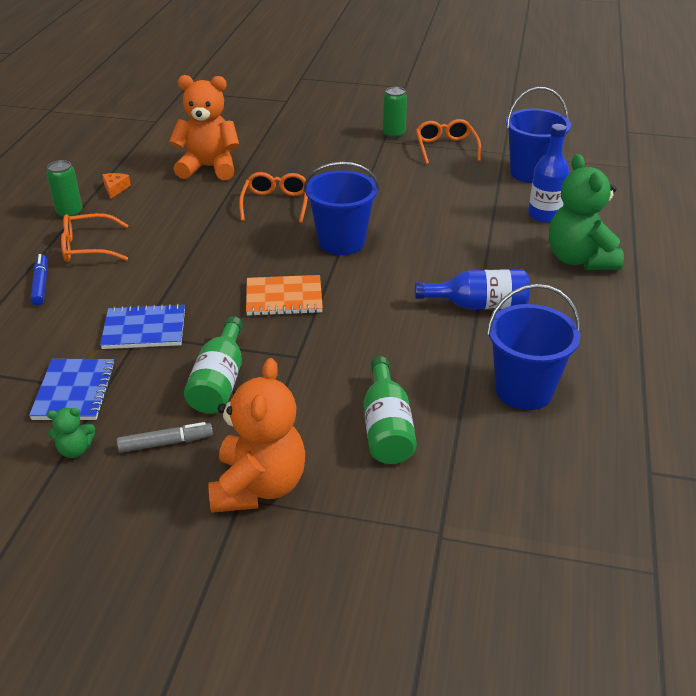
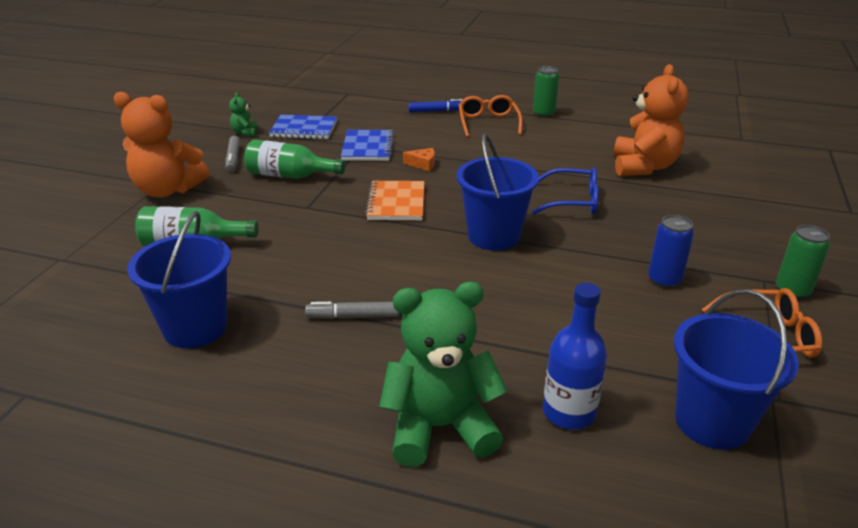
camera: 95 degrees right, 5 degrees down
(115, 189) = (588, 128): orange cheese -> orange cheese (423, 164)
(276, 203) = (573, 201): orange glasses -> blue glasses
(391, 174) = (664, 280): none -> blue can
(478, 305) = (353, 316): blue bottle -> grey marker

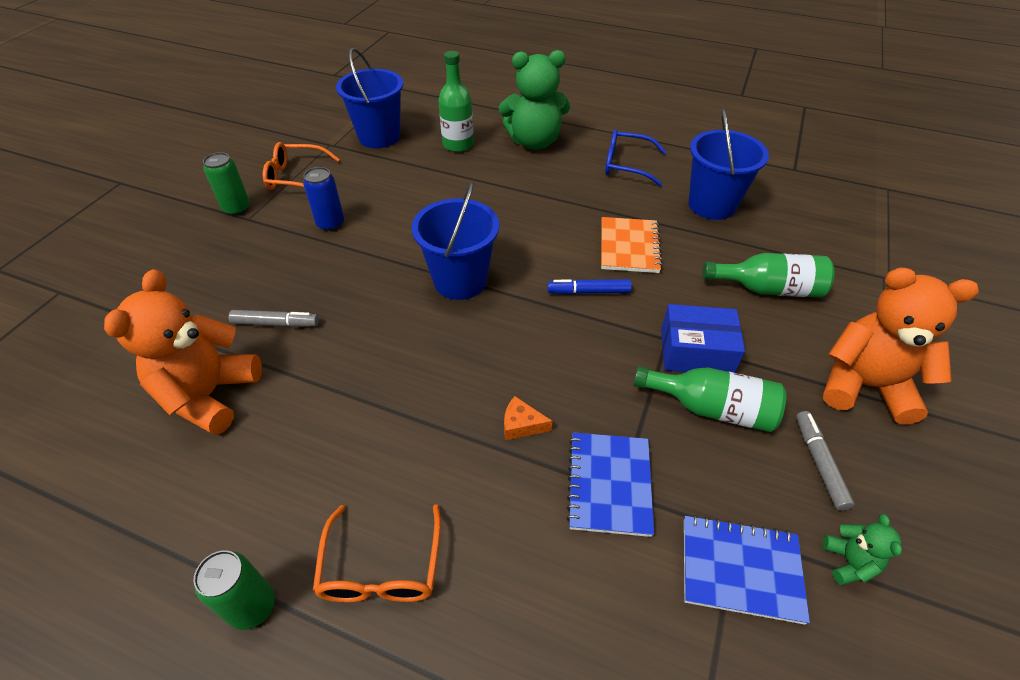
camera: 175 degrees left, 15 degrees up
(286, 201) = (696, 352): none -> blue box
(353, 316) = (593, 207): grey marker -> grey marker (275, 323)
(396, 203) = (561, 339): orange notebook -> orange notebook (629, 247)
(436, 111) = (474, 641): blue marker -> blue marker (589, 292)
(569, 412) = (458, 144): blue bottle -> green bottle
(573, 201) = (350, 328): blue glasses -> blue glasses (626, 165)

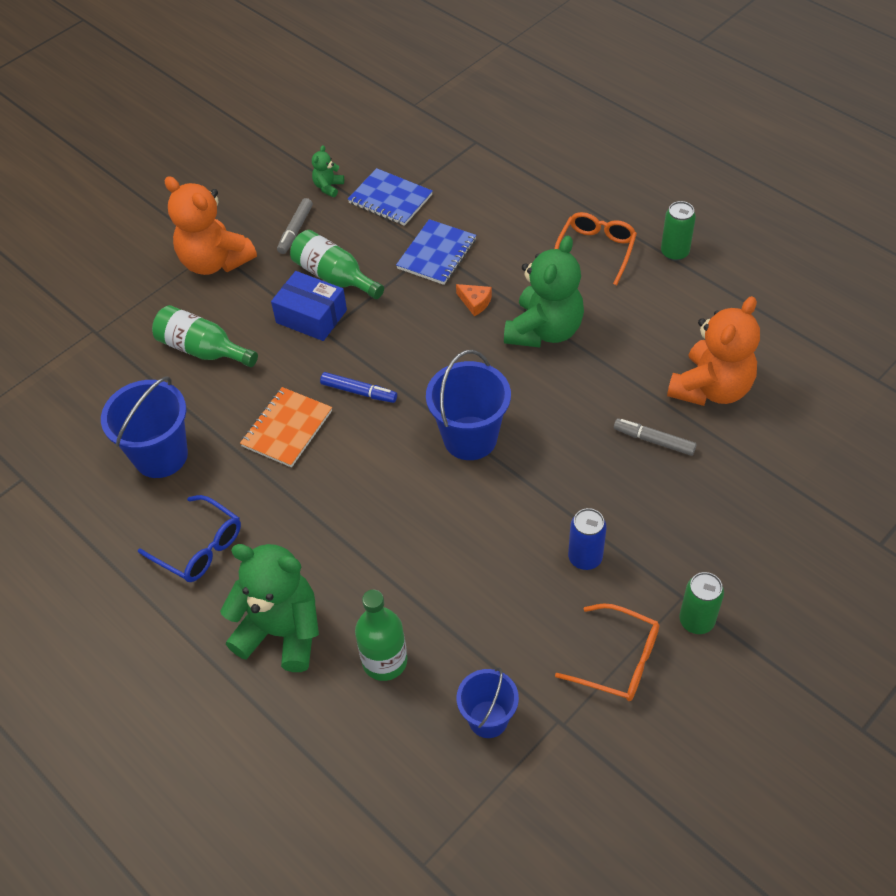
camera: 155 degrees left, 5 degrees up
(379, 137) = (488, 719): blue bucket -> blue bucket, size x0.63
(422, 411) = (544, 330): none -> green teddy bear

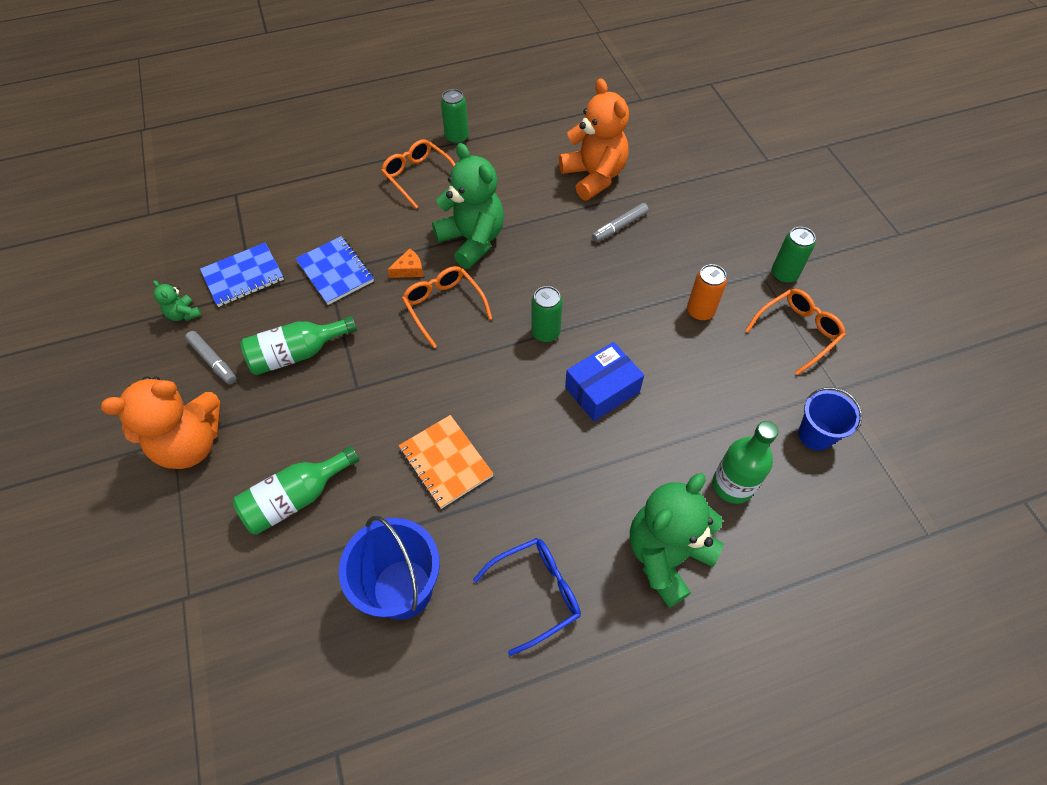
camera: 65 degrees left, 5 degrees up
(311, 316) = (329, 390): blue box -> blue box (602, 390)
(358, 392) = (443, 389): blue marker -> none
(449, 348) = (443, 306): none -> orange glasses
(470, 438) = (545, 333): blue bucket -> green can
(585, 558) = (700, 311): blue can -> orange can

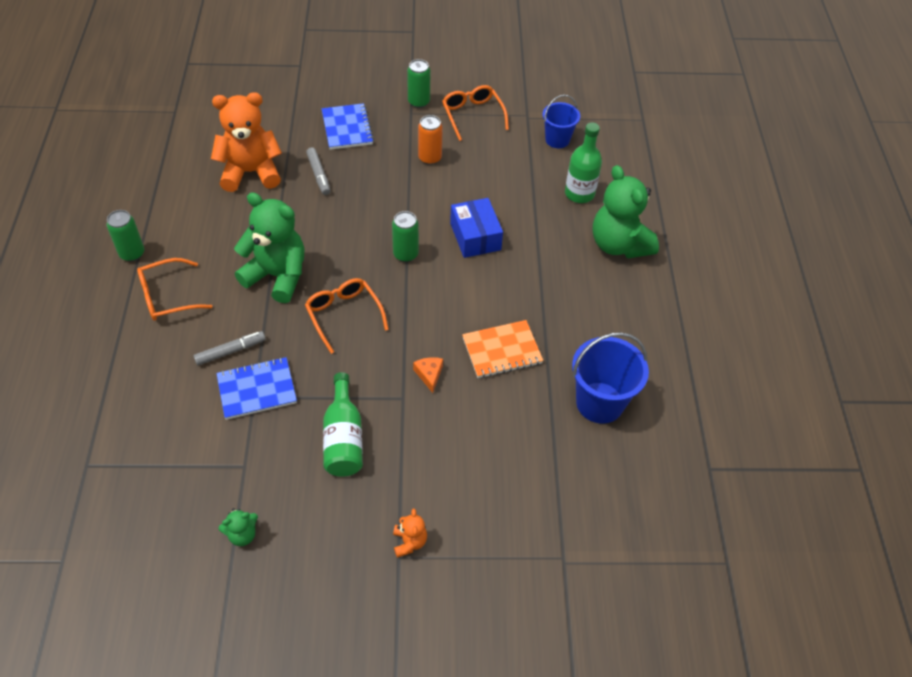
camera: 75 degrees left, 5 degrees down
(191, 444) = (409, 542): orange teddy bear -> orange teddy bear, size x0.44
(213, 360) = (318, 512): grey marker -> grey marker (230, 351)
(243, 276) = (218, 472): blue notebook -> blue notebook (347, 128)
(296, 498) = (497, 462): green bottle -> none
(409, 269) = (286, 330): orange cheese -> orange cheese (429, 375)
(443, 306) = (344, 315): orange glasses -> orange glasses turned 75 degrees clockwise
(472, 240) = (277, 276): green teddy bear -> green teddy bear turned 45 degrees clockwise
(536, 593) = (625, 323): blue glasses -> none

